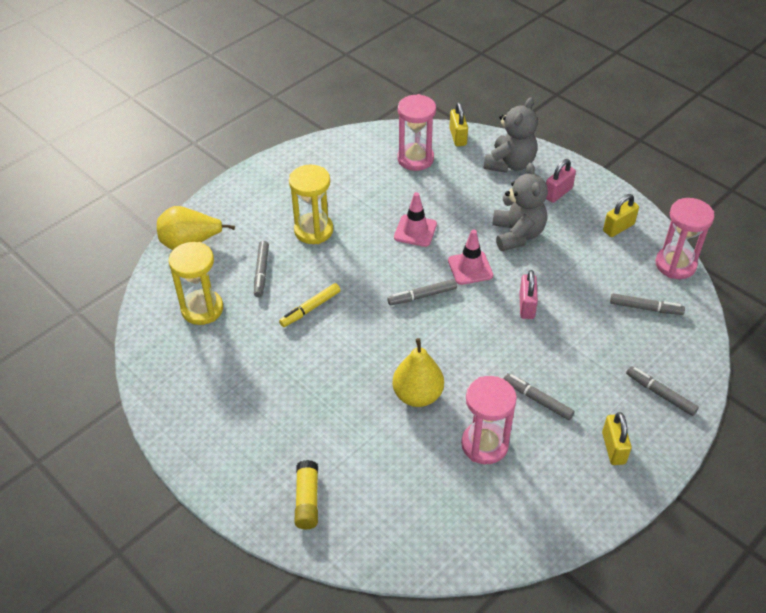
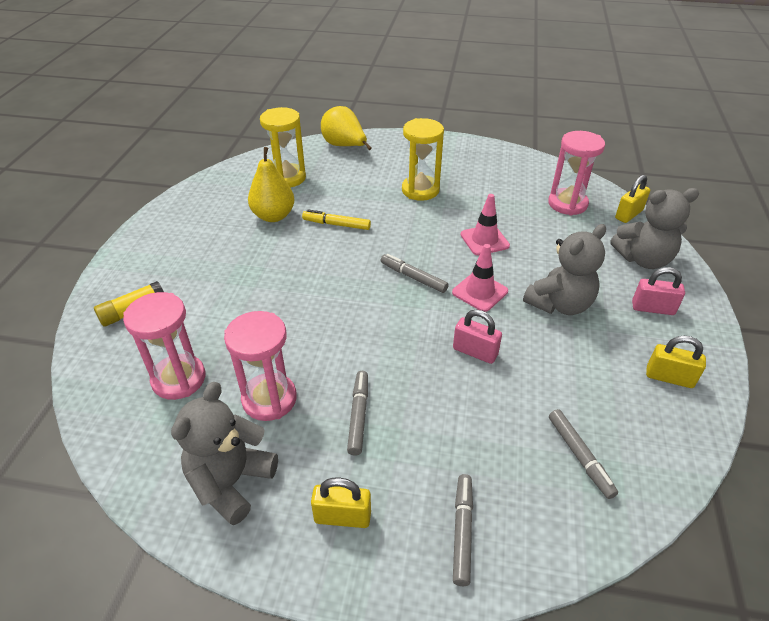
camera: 55 degrees right, 5 degrees down
(261, 272) = (350, 186): grey marker -> none
(417, 395) = (295, 326): yellow pear -> yellow pear (273, 216)
(526, 306) = (475, 352): pink padlock -> pink padlock turned 60 degrees clockwise
(546, 498) = (231, 482): none -> grey teddy bear
(613, 448) = (342, 517): yellow padlock -> yellow padlock turned 45 degrees clockwise
(675, 264) = (681, 457): pink hourglass -> pink hourglass (179, 379)

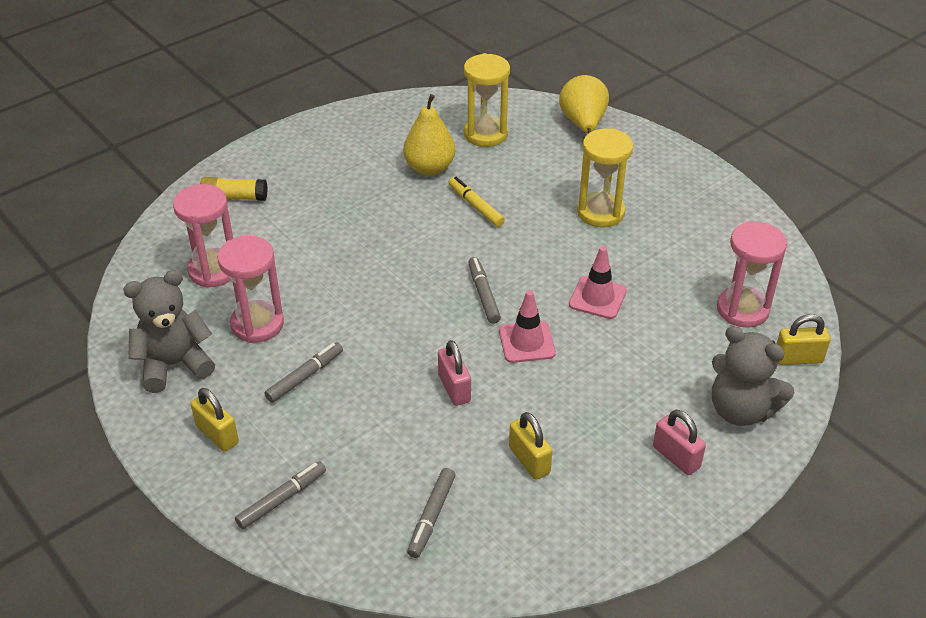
camera: 40 degrees right, 0 degrees up
(560, 304) = (587, 397): grey teddy bear -> none
(669, 377) = (598, 518): yellow padlock -> yellow padlock (529, 460)

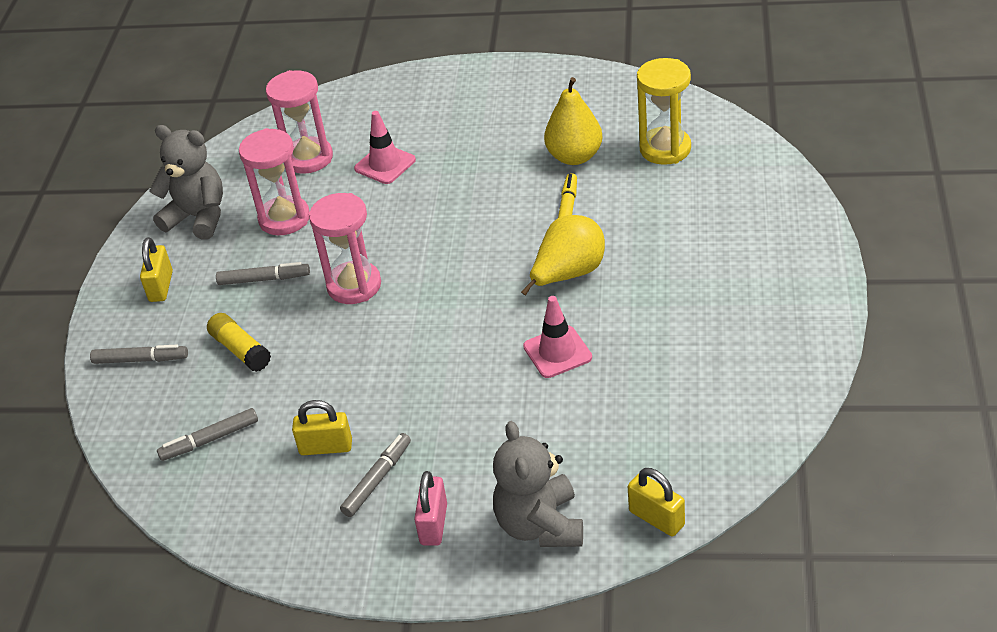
camera: 50 degrees right, 0 degrees up
(234, 197) = (395, 104): yellow glue stick -> yellow glue stick (240, 350)
(454, 388) = (349, 355): pink padlock -> none
(483, 294) = (470, 293): grey marker -> grey marker (377, 479)
(527, 342) = (450, 353): pink traffic cone -> pink traffic cone (385, 164)
(529, 460) = (326, 447): yellow padlock -> yellow padlock turned 75 degrees clockwise
(583, 125) = (769, 185): yellow pear -> yellow pear (568, 274)
(600, 212) = (667, 277): yellow hourglass -> none
(742, 309) = (670, 442): pink hourglass -> pink hourglass (354, 285)

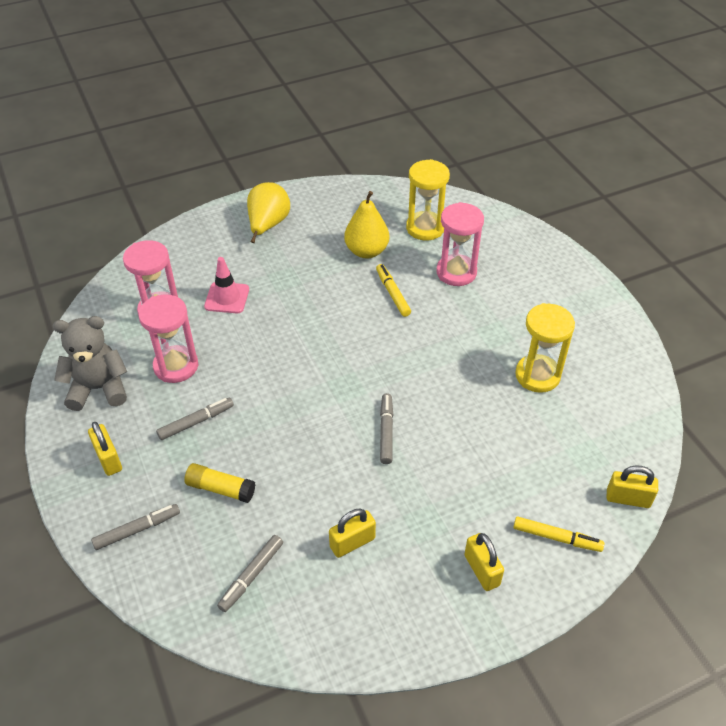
camera: 35 degrees left, 5 degrees up
(354, 285) = (275, 402): pink hourglass -> pink hourglass (456, 272)
(377, 479) = (412, 552): grey marker -> grey marker (386, 431)
(434, 524) = (482, 570): pink padlock -> yellow padlock
(540, 525) = (556, 538): grey teddy bear -> yellow marker
(557, 352) = (466, 401): pink traffic cone -> none
(568, 274) = (429, 340): yellow pear -> yellow pear (268, 225)
(662, 353) = (537, 375): none -> yellow hourglass

